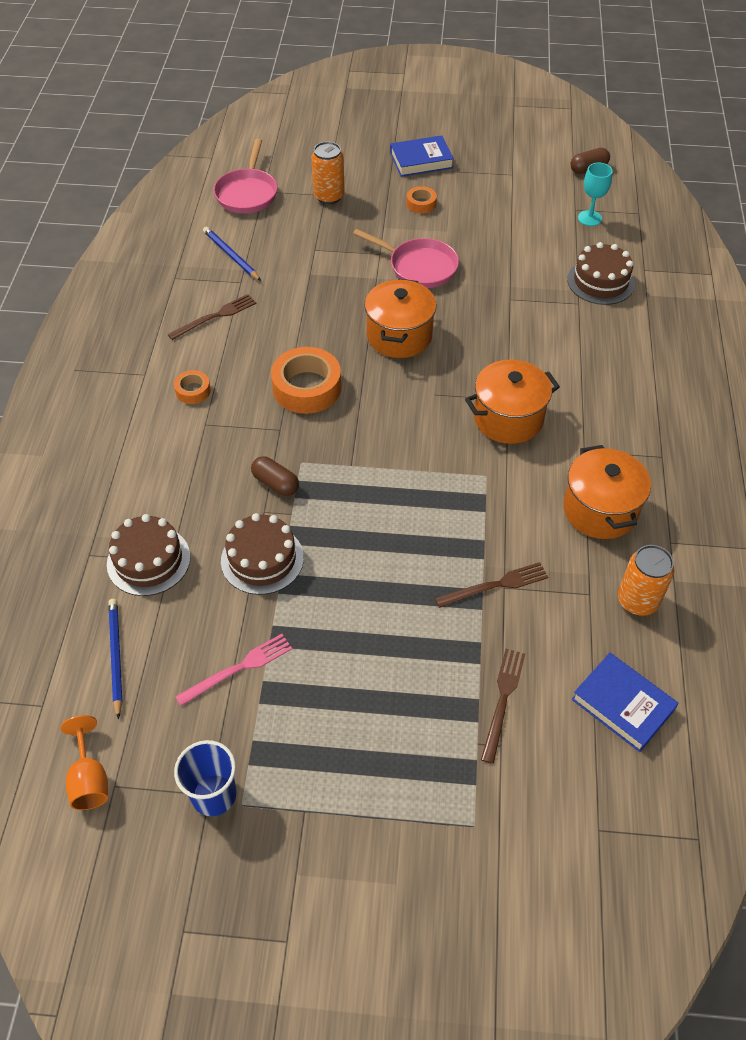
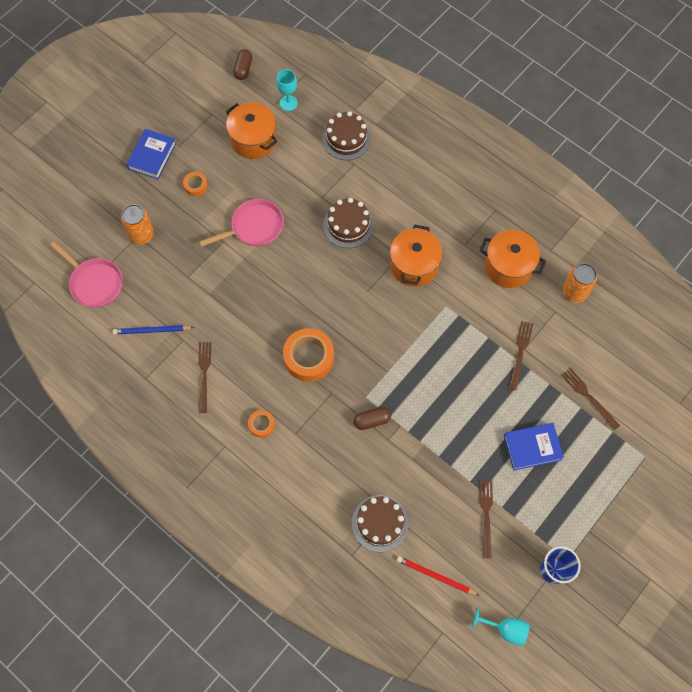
camera: 55 degrees left, 15 degrees up
(89, 779) = (505, 629): orange goblet -> turquoise goblet
(116, 656) = (435, 576): blue pencil -> red pencil
(238, 668) = (486, 515): pink fork -> brown fork
(262, 559) = (422, 460): brown cake -> brown cake (348, 225)
(399, 336) = (305, 278): orange pot -> orange pot (253, 140)
(622, 705) = (626, 344): blue book -> blue book (532, 447)

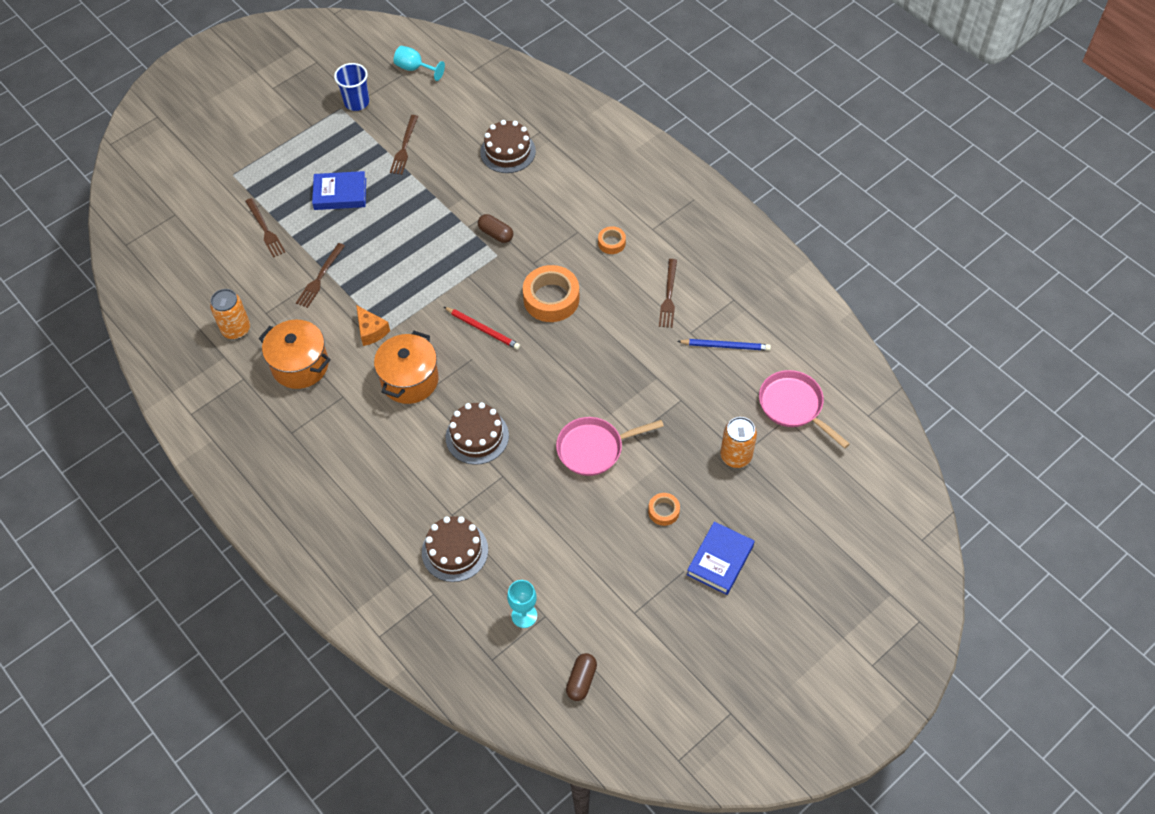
camera: 170 degrees left, 10 degrees down
(253, 140) = (580, 566): orange pot -> none
(372, 420) = (496, 234): brown capsule -> brown capsule turned 45 degrees clockwise
(435, 576) = (466, 109): red pencil -> red pencil (483, 329)
(459, 306) = (371, 331): none -> orange cheese

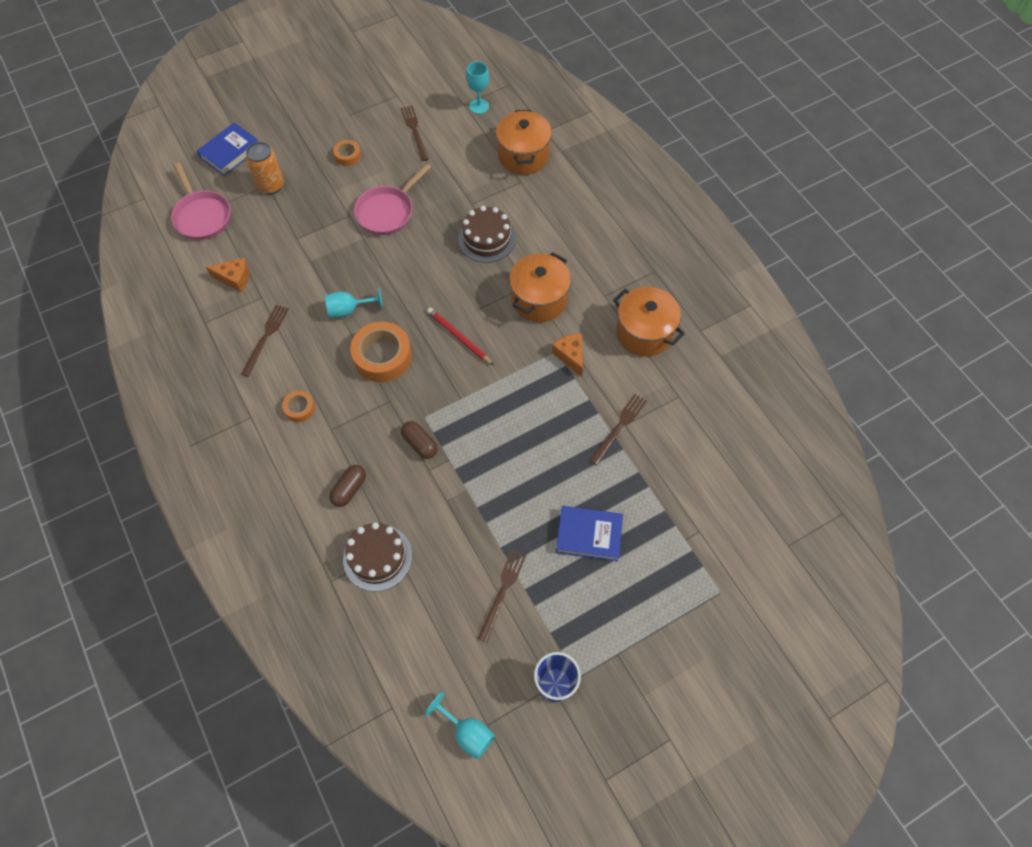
camera: 170 degrees left, 5 degrees up
(236, 329) = (709, 383): orange can -> none
(265, 229) = (679, 501): brown fork -> brown fork (414, 131)
(455, 551) = (523, 156): brown cake -> orange pot
(581, 680) = (448, 63): brown capsule -> brown capsule (349, 489)
(594, 448) = (387, 211): pink pan -> pink pan turned 135 degrees clockwise
(598, 336) = (349, 310): none -> turquoise goblet
(720, 560) = (318, 117): blue book -> blue book (230, 152)
(725, 346) = (234, 278): blue pencil -> orange cheese

